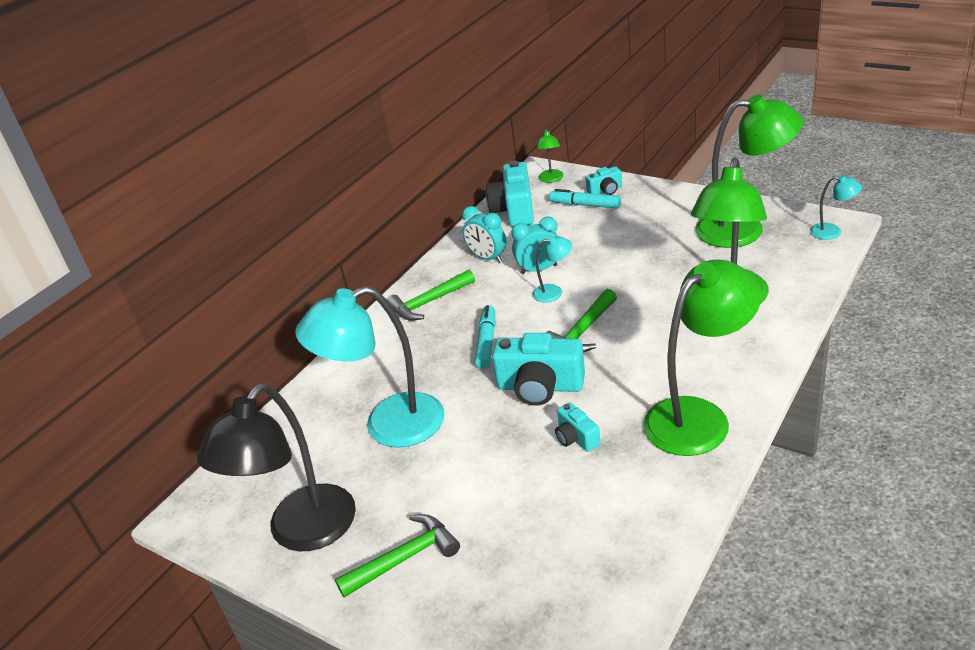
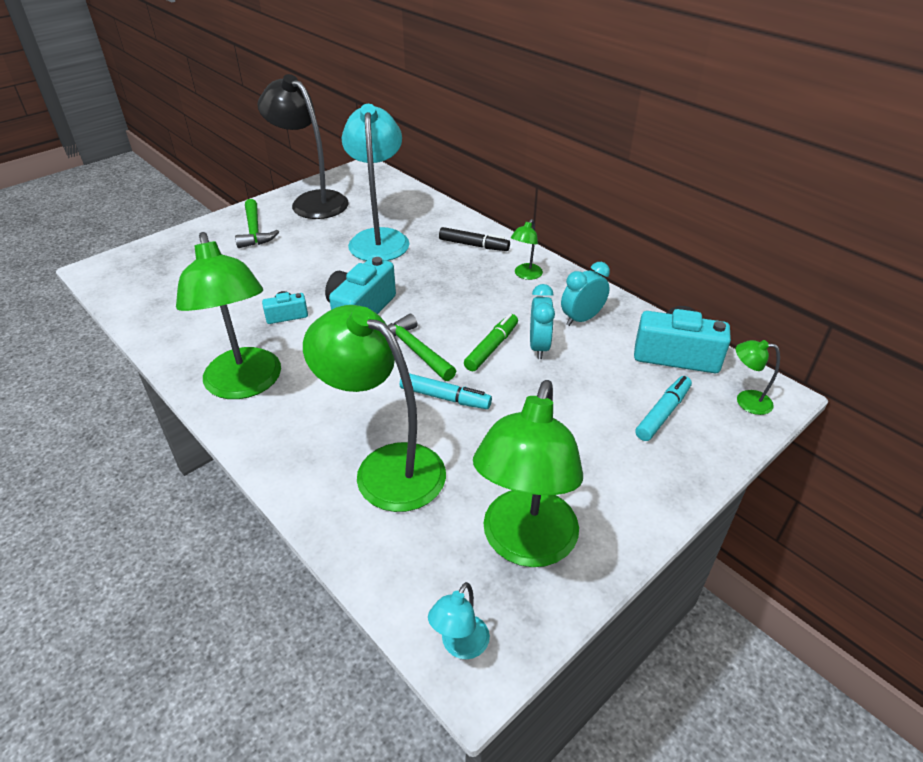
camera: 100 degrees right, 5 degrees up
(382, 349) = (474, 245): none -> black marker
(429, 302) = (525, 275): green hammer -> green lamp
(486, 342) = (442, 295): turquoise marker -> turquoise marker (445, 397)
(554, 292) = (491, 347): turquoise lamp -> green marker
(605, 190) = (695, 441): turquoise camera -> none

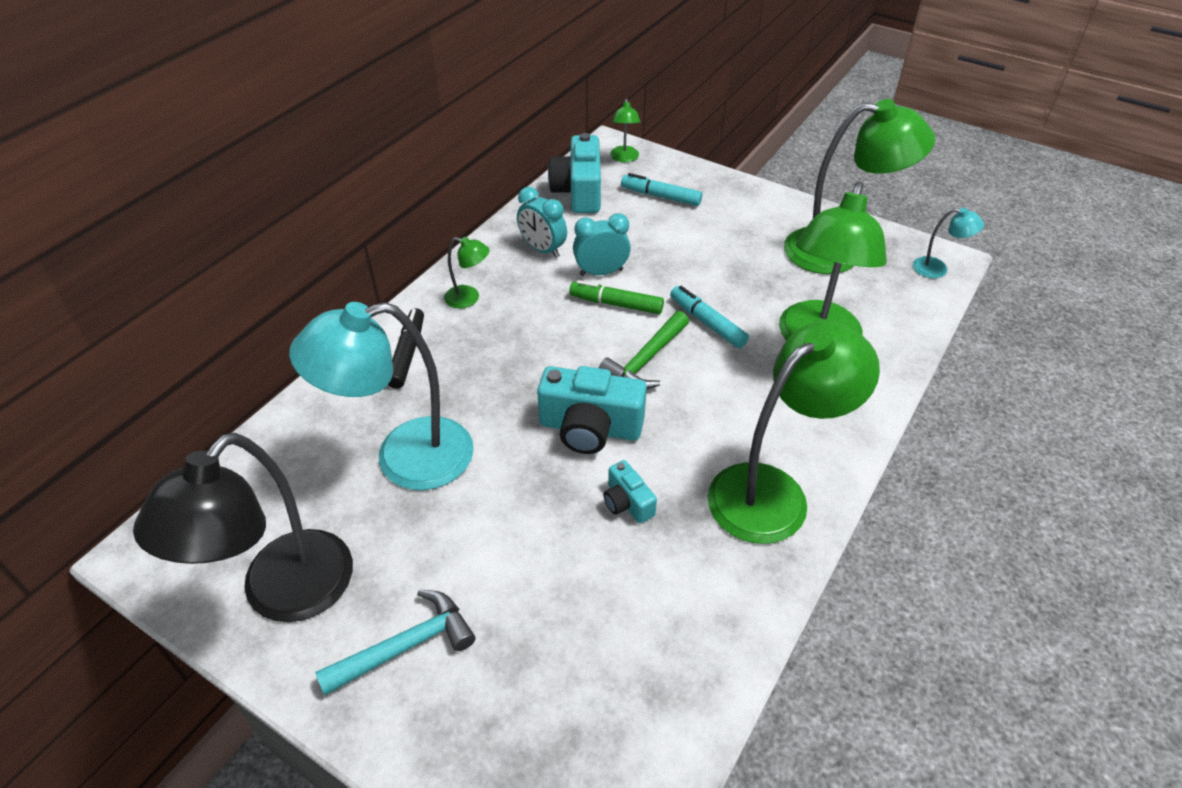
camera: 105 degrees left, 5 degrees up
(254, 231) = (406, 646): green hammer -> turquoise hammer
(445, 397) = (707, 323): turquoise marker -> turquoise marker turned 45 degrees counterclockwise

